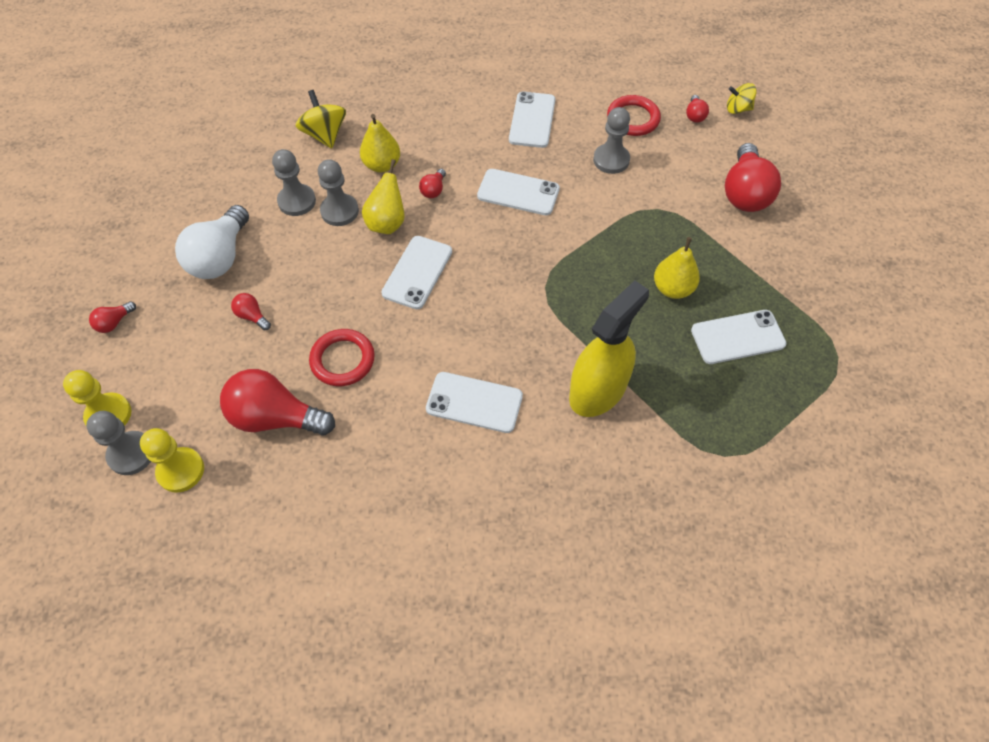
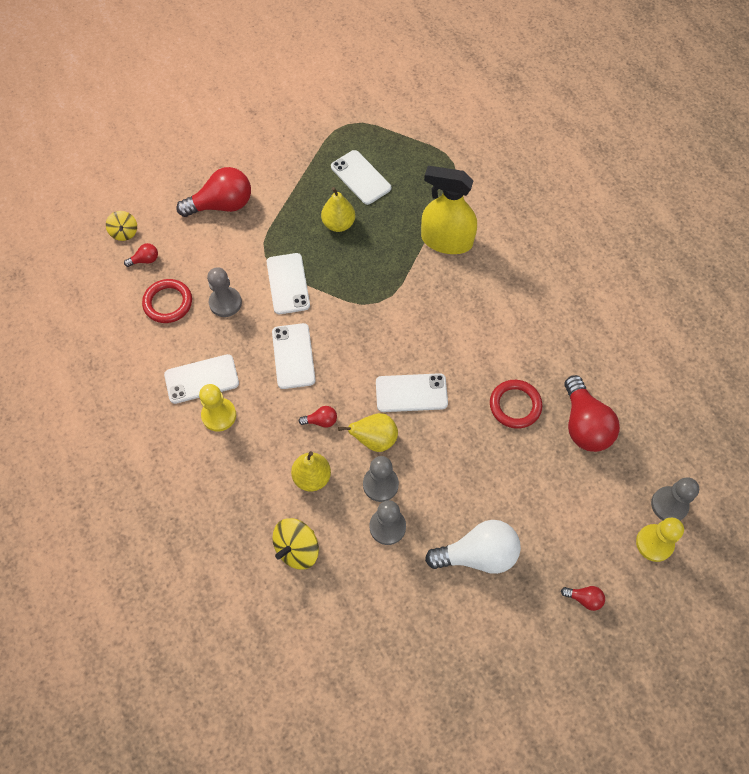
camera: 115 degrees left, 5 degrees up
(181, 470) = (658, 463): yellow pawn -> yellow pawn (219, 415)
(252, 316) = (516, 492): red light bulb -> none
(474, 402) = (498, 307): white phone -> white phone (288, 284)

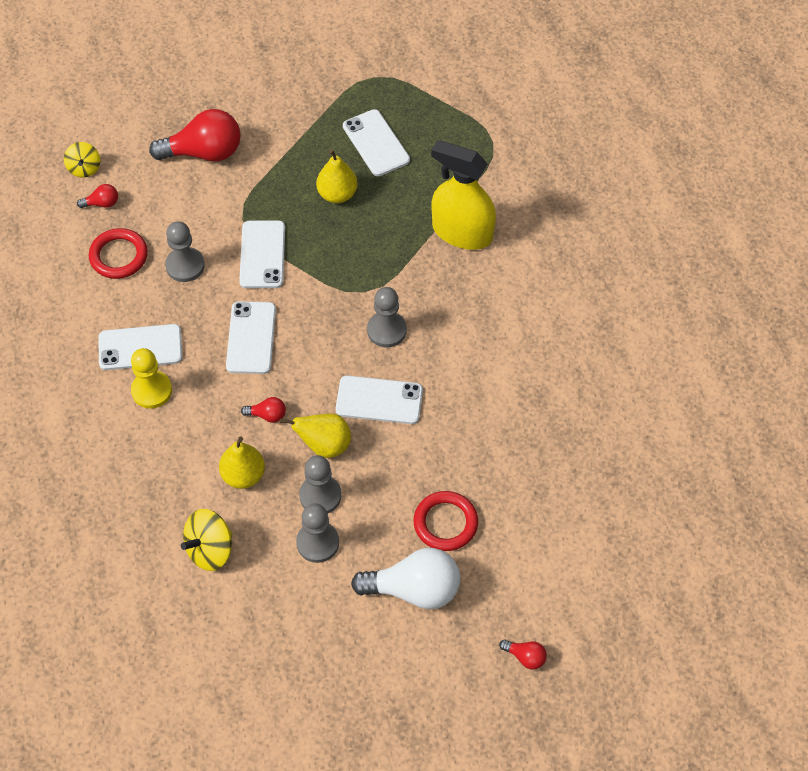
camera: 10 degrees right, 5 degrees down
(515, 405) = (498, 433): red ring -> red ring (445, 523)
(584, 425) = (574, 467): red light bulb -> none
(654, 543) = (623, 611): yellow pawn -> none
(669, 505) = (652, 572): grey pawn -> grey pawn (386, 330)

